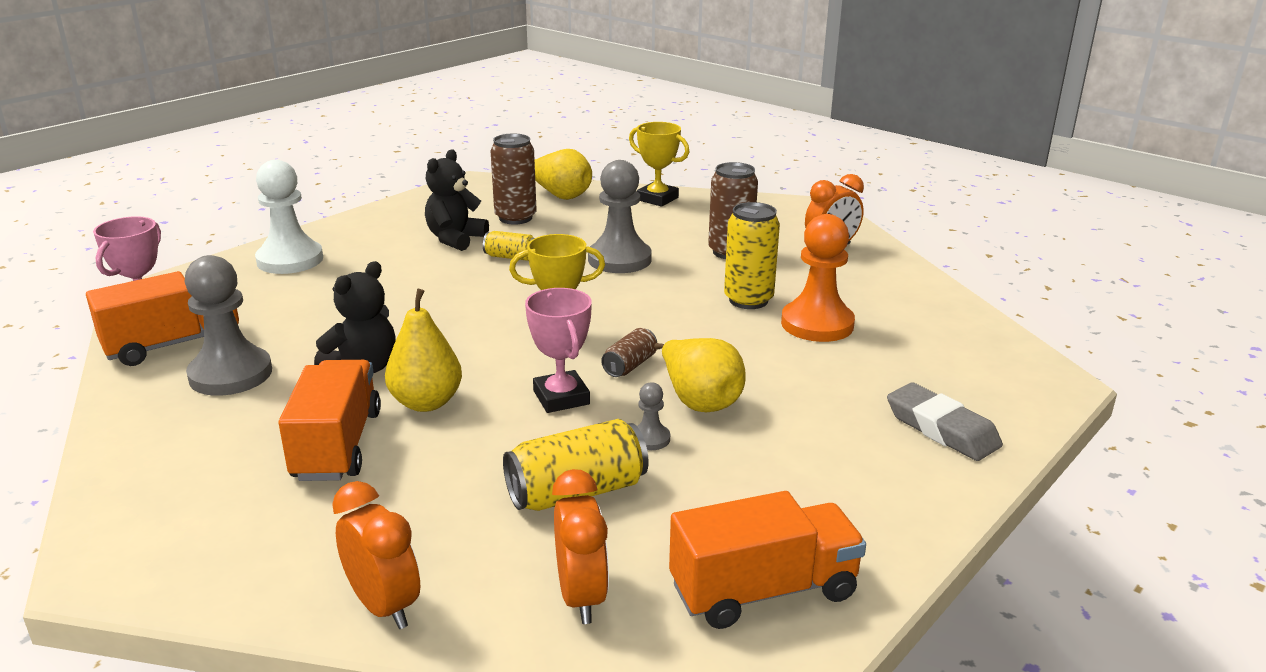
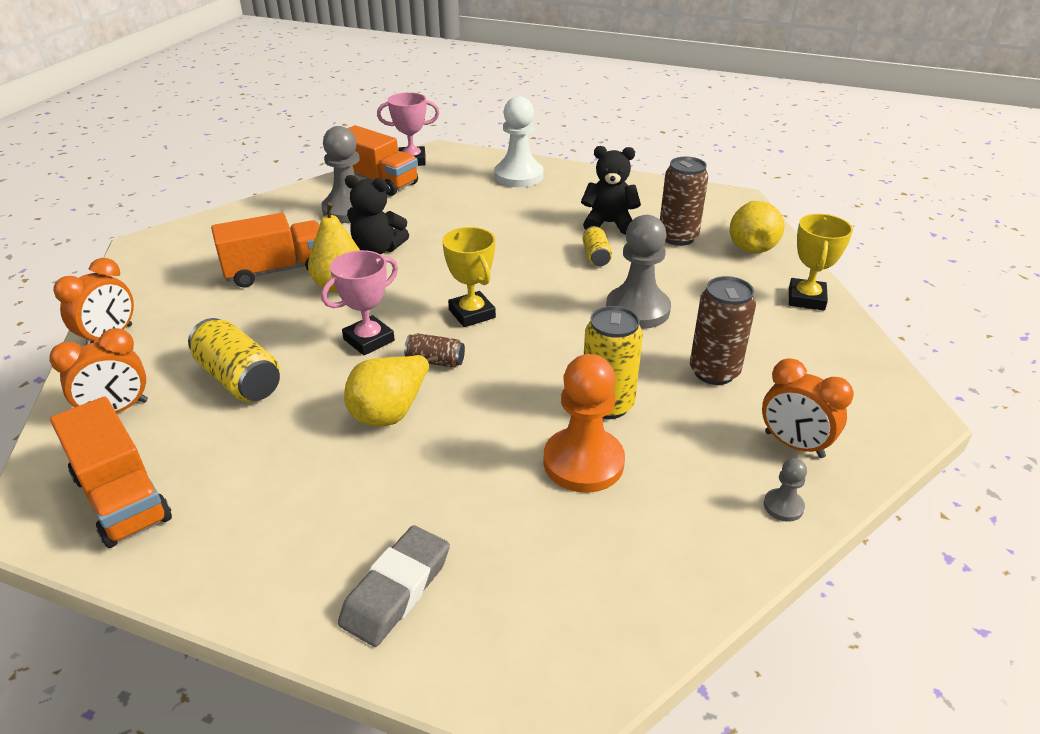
camera: 70 degrees right, 10 degrees up
(650, 439) = (321, 397): grey pawn -> grey pawn (783, 506)

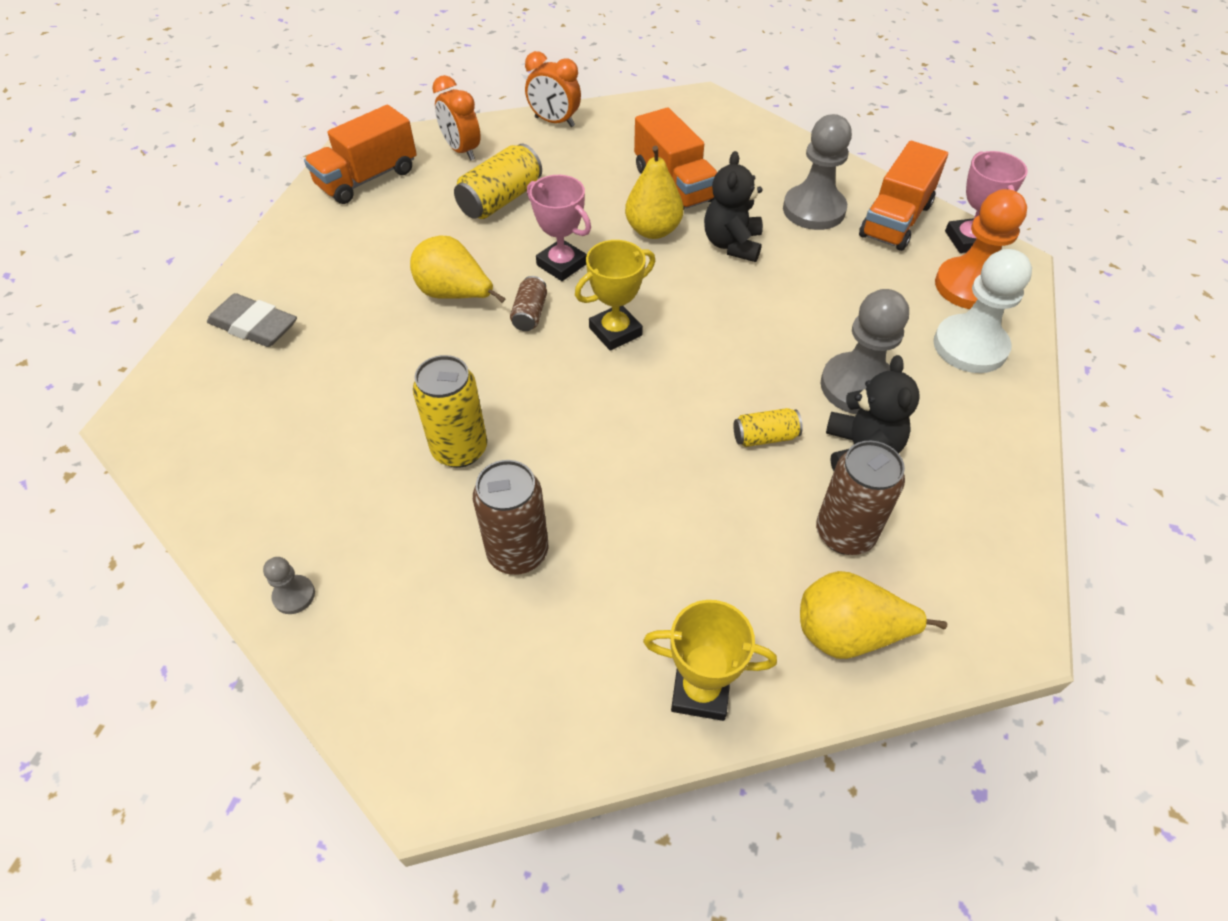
camera: 85 degrees right, 15 degrees up
(583, 462) = (376, 431): orange pawn -> orange pawn (969, 286)
(637, 310) = (642, 479): grey pawn -> grey pawn (858, 386)
(794, 445) = (384, 621): orange clock -> none

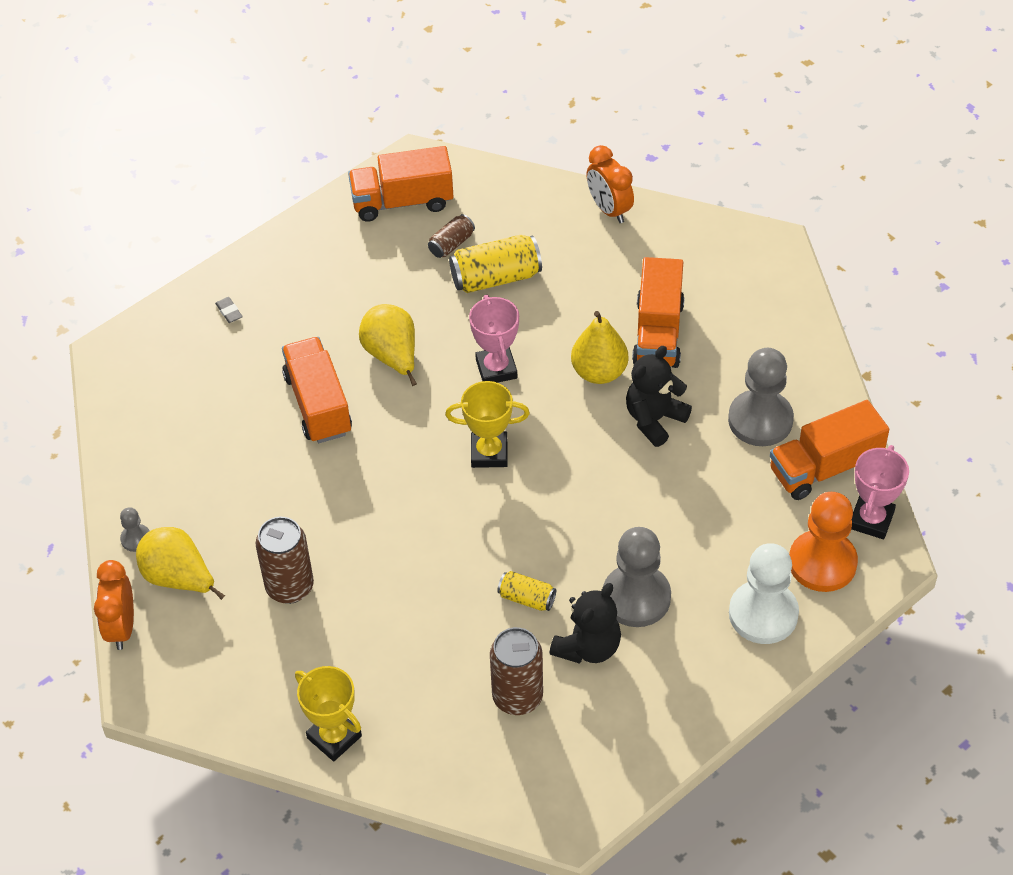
camera: 35 degrees right, 0 degrees up
(254, 326) = (229, 312): grey eraser -> grey eraser, size x0.45
(412, 365) = (318, 404): none -> orange truck
(460, 449) = (305, 491): yellow can -> none
(462, 151) = (502, 206): orange clock -> orange clock (121, 627)
(530, 314) = (436, 403): brown can -> brown can (451, 244)
(848, 634) = (457, 759): yellow pear -> yellow pear (179, 578)

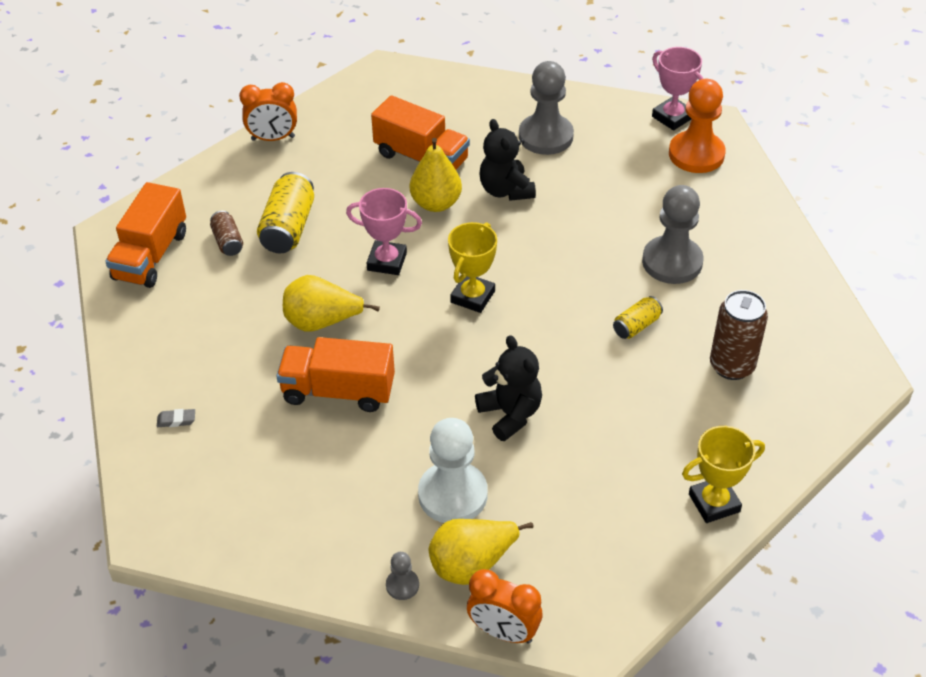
camera: 65 degrees left, 5 degrees down
(290, 587) = (533, 481): brown can -> none
(588, 647) = (704, 306): black teddy bear -> black teddy bear (510, 414)
(763, 614) = (725, 200): white pawn -> white pawn (453, 495)
(825, 467) = (611, 121): orange truck -> none

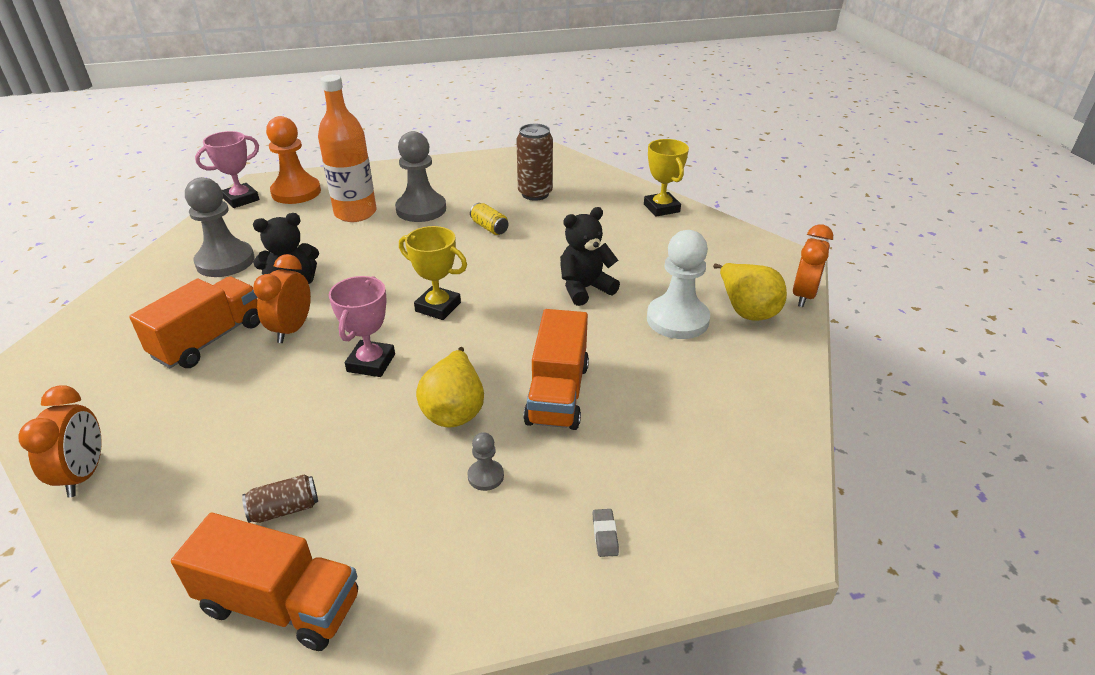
camera: 90 degrees left, 10 degrees down
(288, 228) = (282, 447): yellow can -> none
(402, 585) = (780, 347): grey pawn -> grey pawn (485, 476)
(436, 203) = (292, 329): yellow pear -> orange clock
(654, 209) = (355, 213): none -> orange bottle

